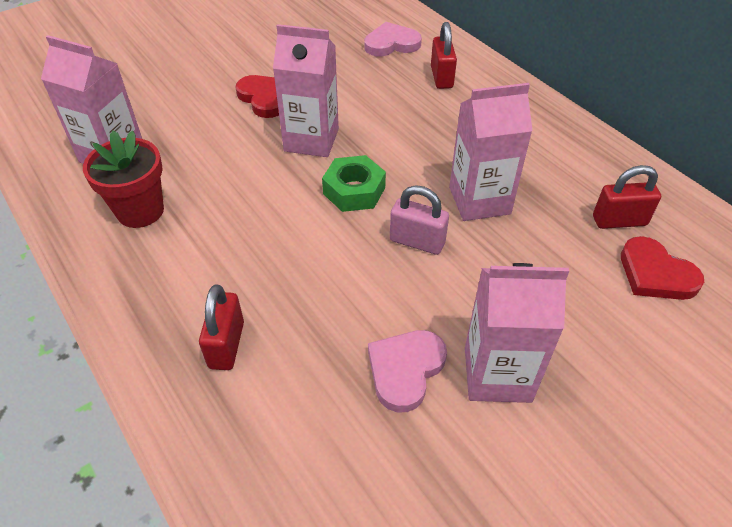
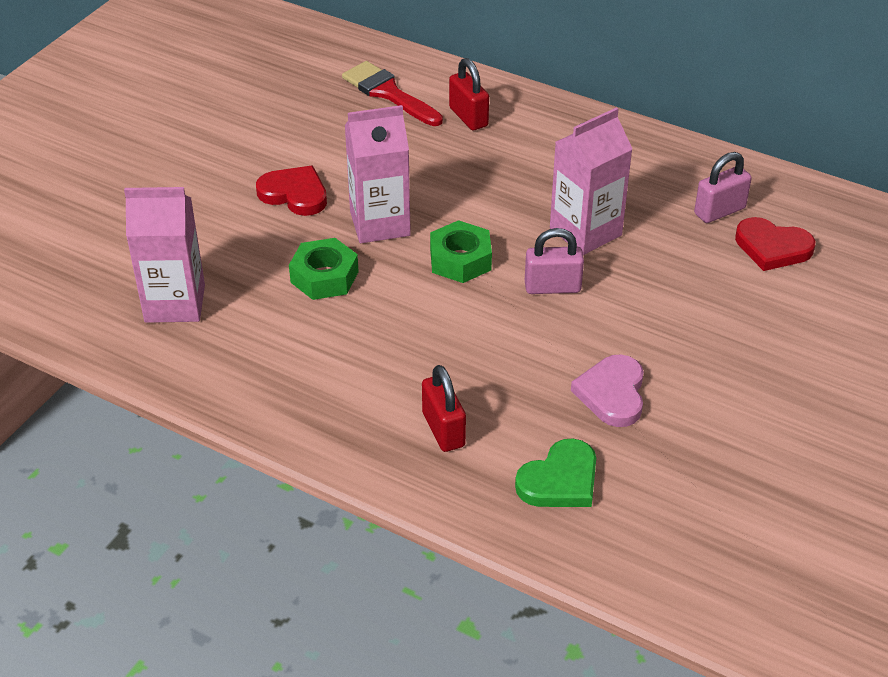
camera: 25 degrees left, 5 degrees down
(140, 211) = (258, 347): red flower pot -> none
(236, 170) = (324, 277): none -> green nut
(293, 446) = (560, 480): none -> green heart
(391, 44) = (388, 93): pink heart -> red brush
(497, 374) = (688, 370): pink carton -> none
(619, 221) = (719, 211): red padlock -> pink padlock

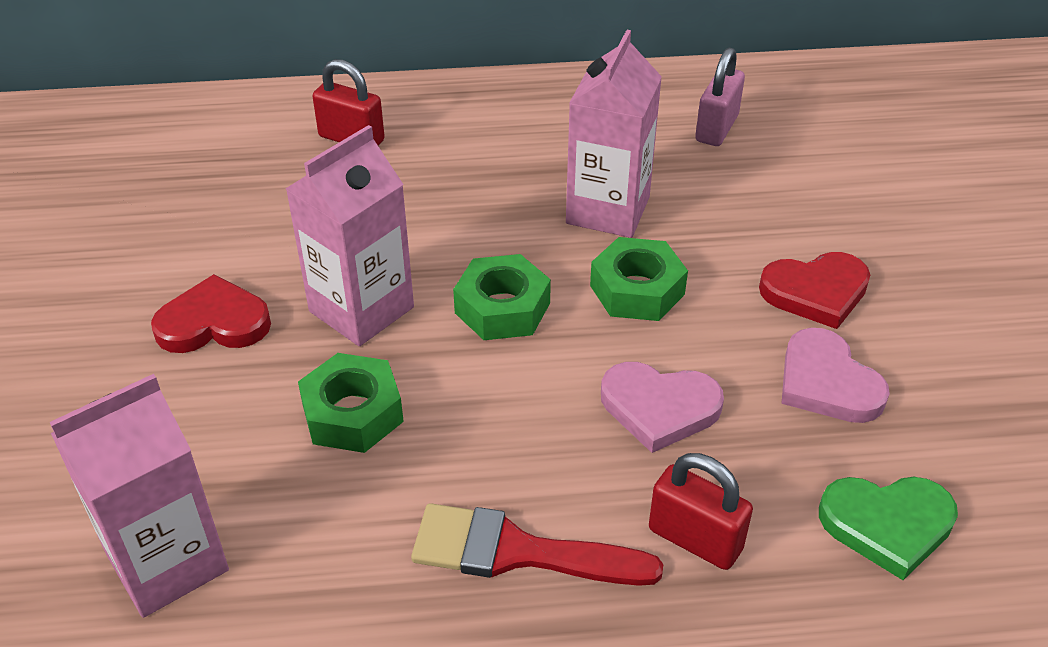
camera: 35 degrees left, 0 degrees up
(388, 93) = (227, 149): red brush -> red brush (517, 552)
(495, 357) = (659, 408): none -> pink heart
(552, 287) = (637, 290): pink padlock -> green nut
(560, 480) = (887, 525): green heart -> green heart turned 75 degrees clockwise
(772, 247) = (804, 143): red heart -> red heart (816, 292)

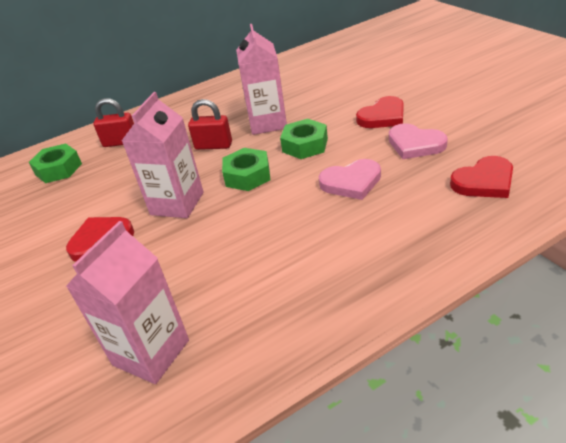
camera: 20 degrees left, 5 degrees down
(352, 413) = (205, 245): green nut -> green nut (58, 169)
(517, 552) = (332, 264): red brush -> none
(695, 539) = (409, 222): red padlock -> red padlock (213, 146)
(716, 128) = (292, 79): pink padlock -> none
(887, 525) = (484, 182): green heart -> red heart

